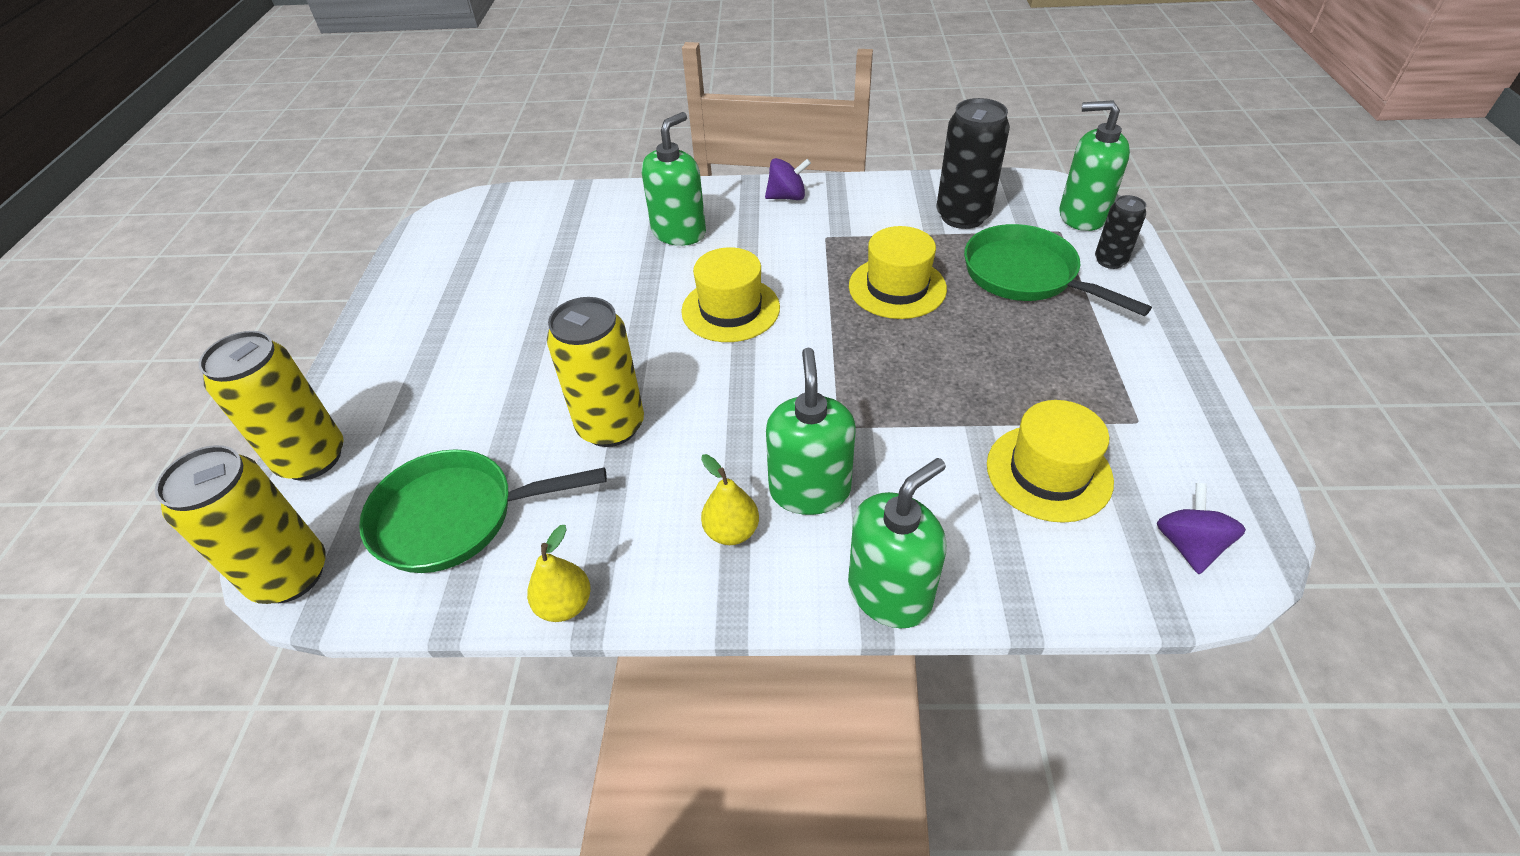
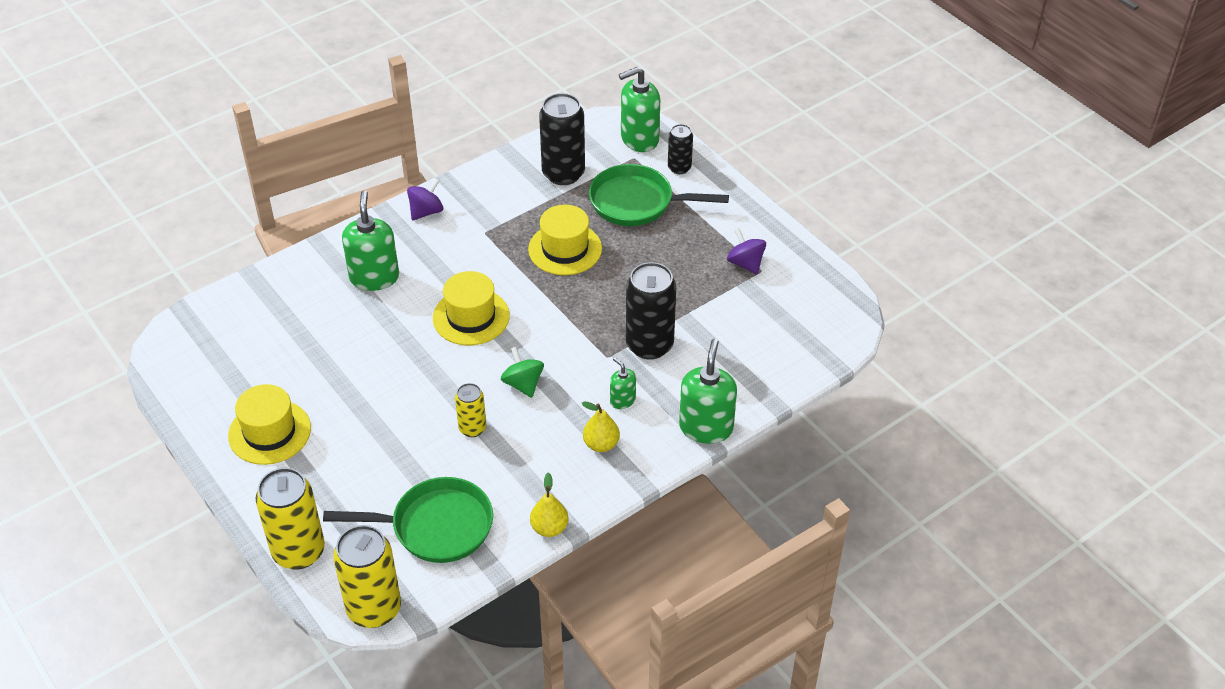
camera: 40 degrees left, 0 degrees up
(455, 517) = (435, 526): green pan -> green pan turned 135 degrees counterclockwise
(611, 426) = (472, 428): yellow can -> yellow can, size x0.55
(713, 406) = (523, 384): none -> green spinning top
(809, 490) = (622, 400): green soap dispenser -> green soap dispenser, size x0.52
(904, 439) = (649, 345): none -> black can
(1048, 472) = (736, 324): yellow hat -> yellow hat (269, 432)
(1188, 545) = (824, 326): purple spinning top -> purple spinning top (745, 263)

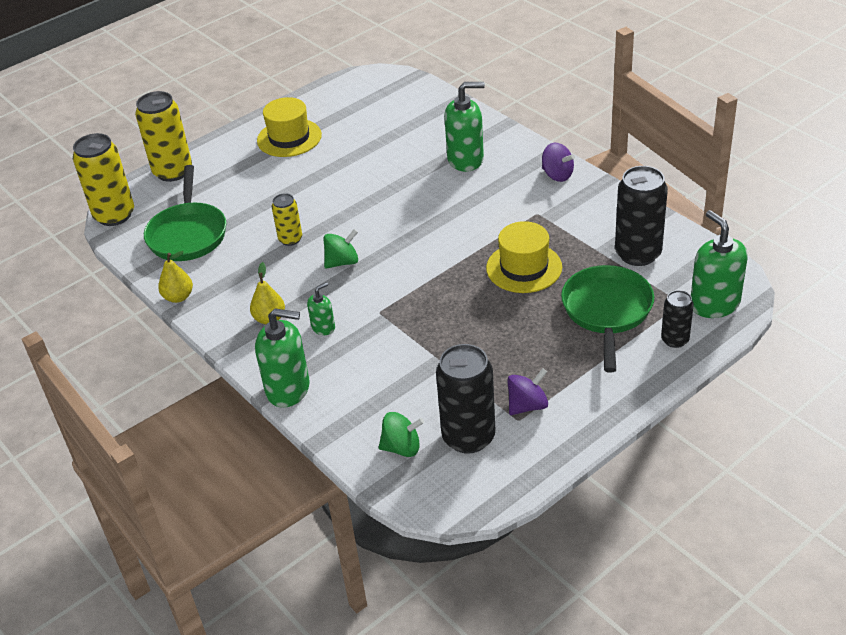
camera: 90 degrees right, 5 degrees down
(471, 317) = (423, 220): yellow hat -> none
(649, 345) = (396, 339): black can -> black can (468, 437)
(787, 347) = (402, 447): none -> green spinning top

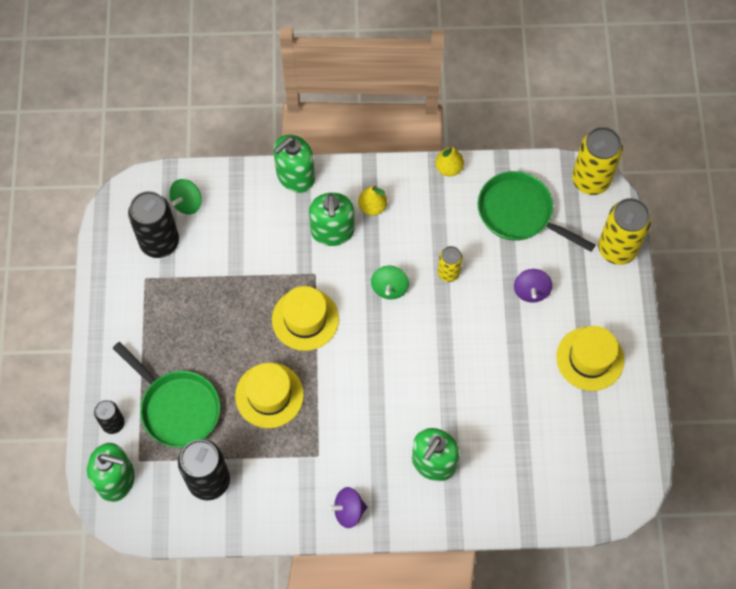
camera: 125 degrees right, 25 degrees up
(323, 327) = (332, 231): green soap dispenser -> green soap dispenser, size x1.93
(430, 290) = (305, 319): none -> yellow hat
(527, 405) = (150, 292): purple spinning top -> purple spinning top (531, 291)

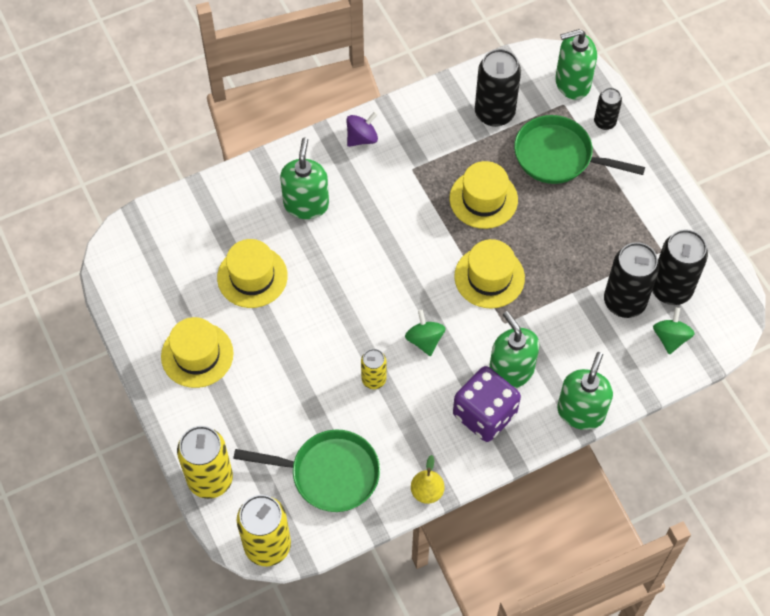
camera: 155 degrees right, 5 degrees down
(205, 248) = (624, 301): none -> black can
(372, 207) = (484, 414): yellow pear -> purple dice
(513, 411) = (252, 277): none -> yellow hat
(531, 291) = (282, 396): purple spinning top -> none

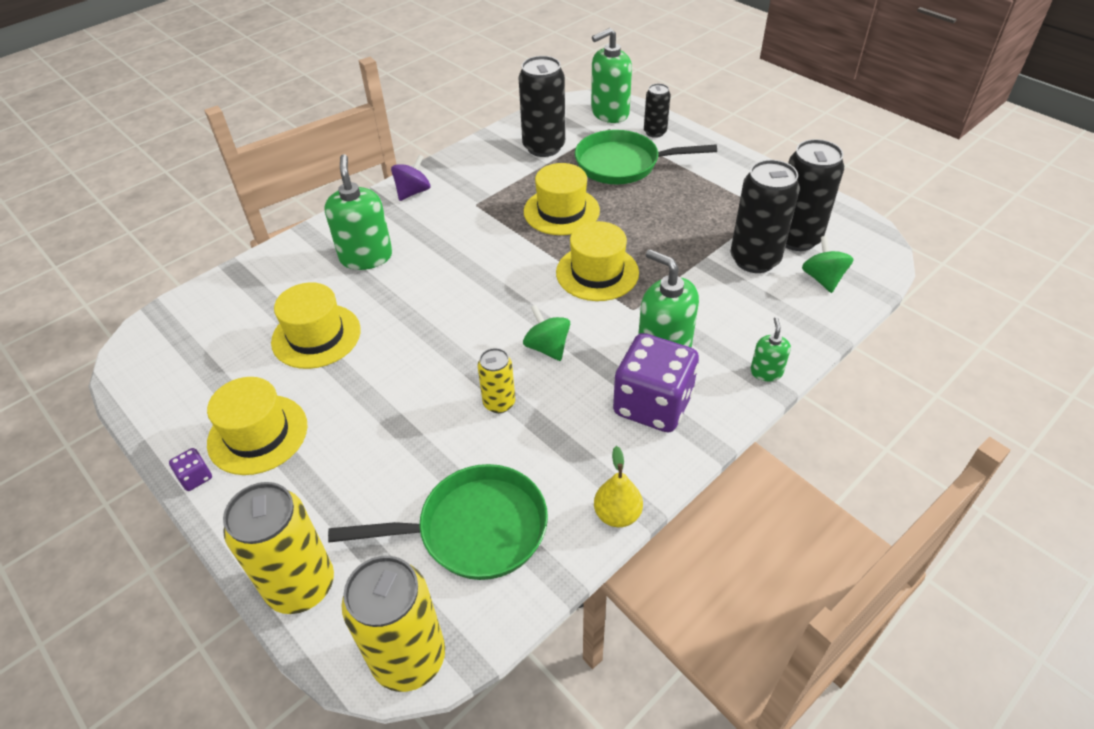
camera: 15 degrees left, 15 degrees down
(151, 378) = (196, 477): none -> purple dice
(581, 412) = (766, 372): green soap dispenser -> green soap dispenser, size x0.52

